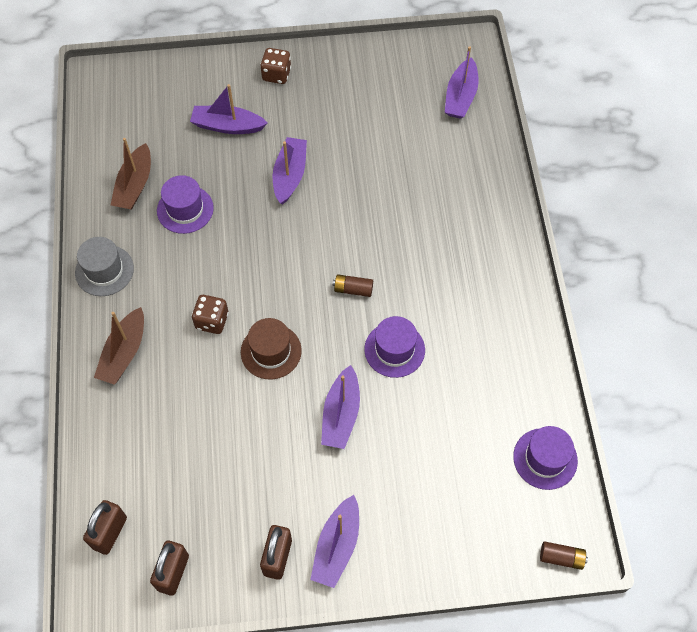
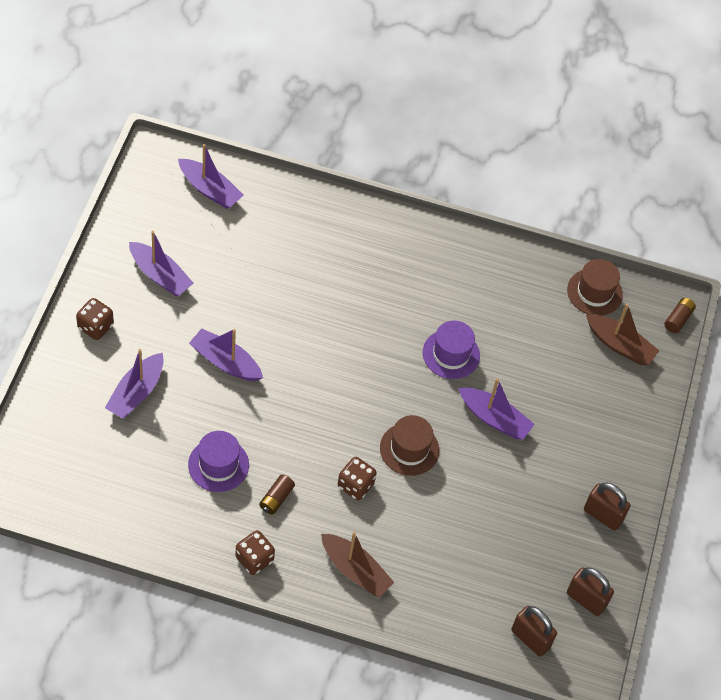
camera: 75 degrees left, 5 degrees down
(104, 270) = (254, 559): grey hat -> brown dice
(134, 185) = (165, 499): brown boat -> brown boat (620, 345)
(337, 546) = (610, 468): purple boat -> purple boat (160, 275)
(353, 289) = (376, 361): brown battery -> brown battery (276, 498)
(545, 458) = (594, 292): purple hat -> brown hat

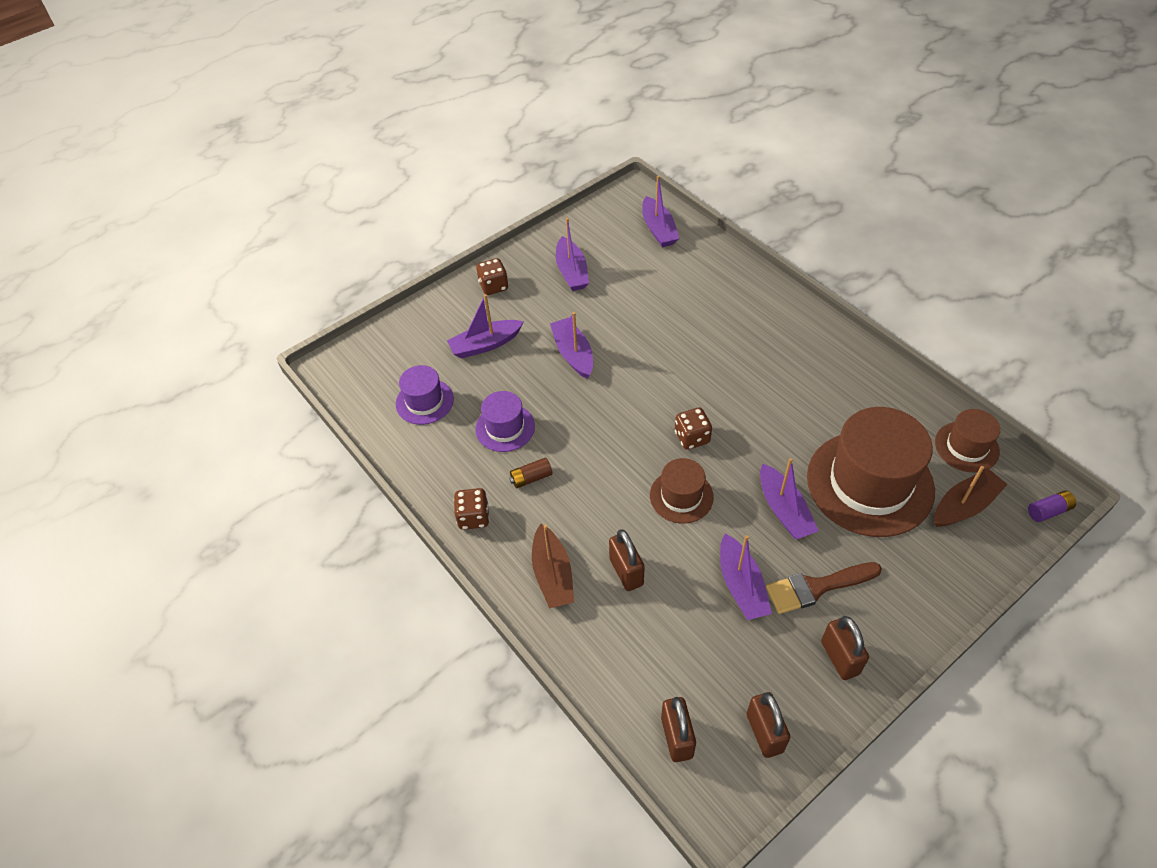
camera: 45 degrees right, 5 degrees down
(355, 485) = (608, 502): brown dice -> brown dice (692, 437)
(410, 536) = (626, 572): none -> brown padlock
(451, 354) = (779, 435): purple hat -> purple hat (424, 401)
(502, 499) = (741, 585): none -> purple boat
(543, 361) = (870, 483): none -> brown hat
(555, 470) = (816, 587): none -> brown brush
(620, 345) = (964, 505): brown boat -> brown boat turned 105 degrees counterclockwise
(678, 319) = (1048, 511): brown battery -> purple battery

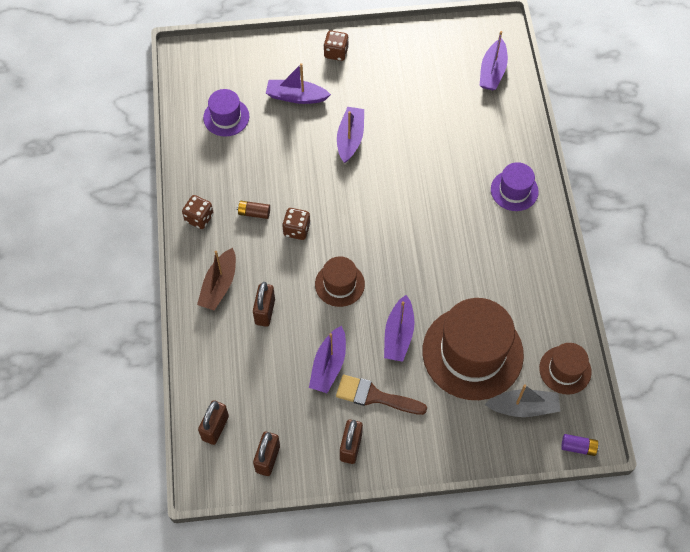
camera: 30 degrees right, 10 degrees up
(505, 428) = (264, 167): purple hat -> purple hat (514, 190)
(572, 272) = (400, 72): purple boat -> none
(692, 437) = (380, 248): brown dice -> brown dice (296, 230)
(964, 505) = (523, 407): brown boat -> grey boat

